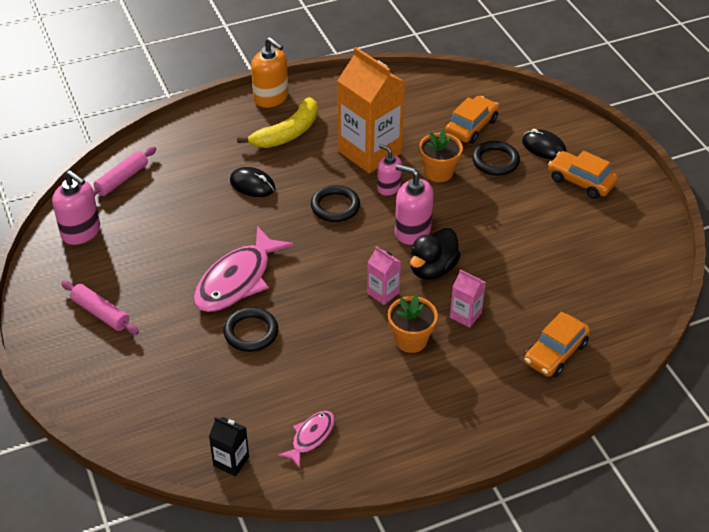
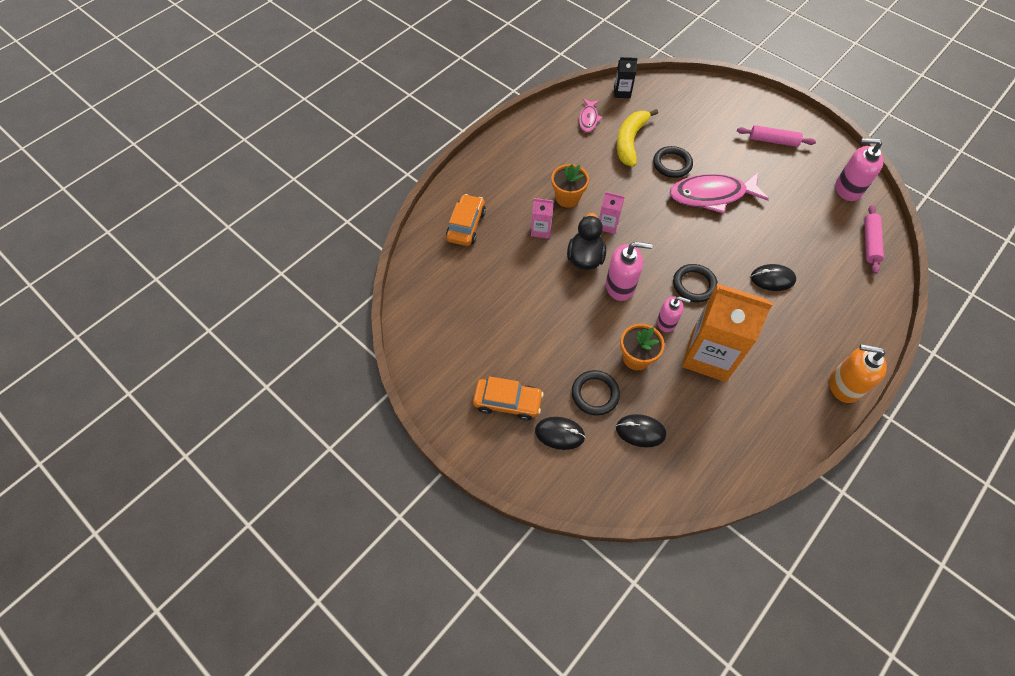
camera: 155 degrees right, 15 degrees up
(237, 280) = (711, 195): pink fish -> pink fish turned 105 degrees counterclockwise
(287, 133) = (793, 347): yellow banana -> yellow banana (630, 141)
(471, 127) = (640, 431): orange car -> black mouse

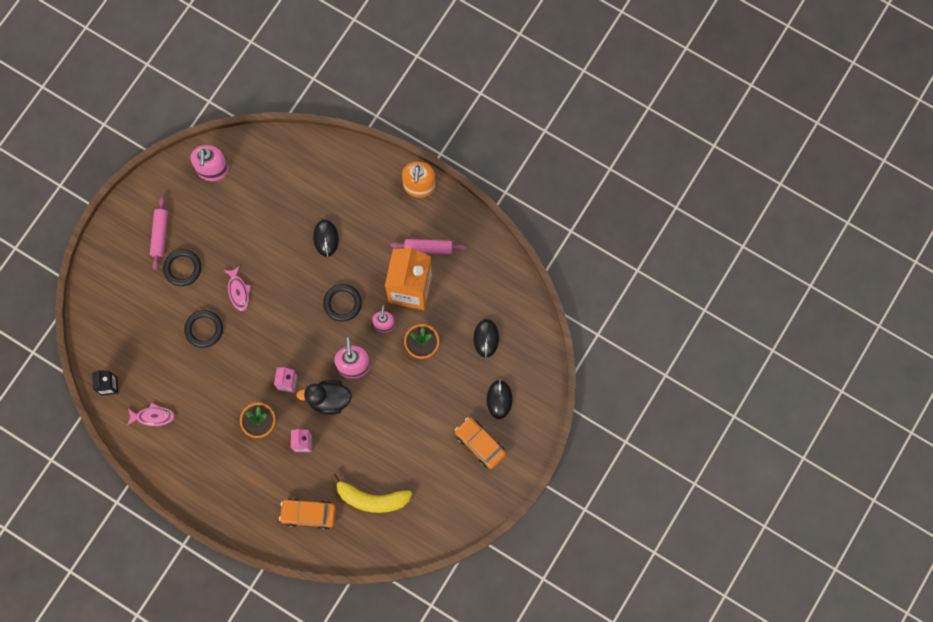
camera: 100 degrees left, 15 degrees up
(507, 402) = (480, 444): orange car -> orange car turned 45 degrees counterclockwise
(595, 394) = (460, 376): black ring -> black ring (182, 268)
(630, 141) = (179, 372): yellow banana -> yellow banana (372, 499)
(711, 195) = (238, 291): pink fish -> pink fish, size x0.51
(870, 242) = (273, 155): pink rolling pin -> pink rolling pin (428, 248)

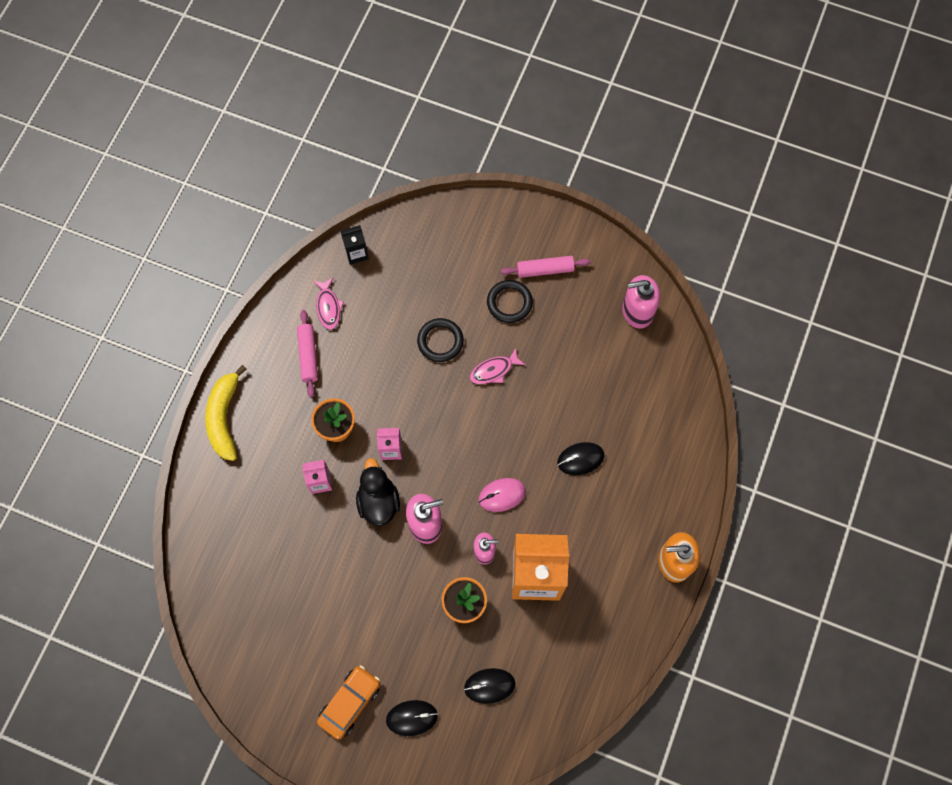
camera: 80 degrees right, 5 degrees down
(308, 514) = (235, 505): orange car -> none
(342, 303) = (502, 495): black ring -> pink mouse
(372, 499) = (263, 577): yellow banana -> yellow banana (224, 418)
(428, 248) = (594, 588): pink rolling pin -> pink rolling pin (308, 356)

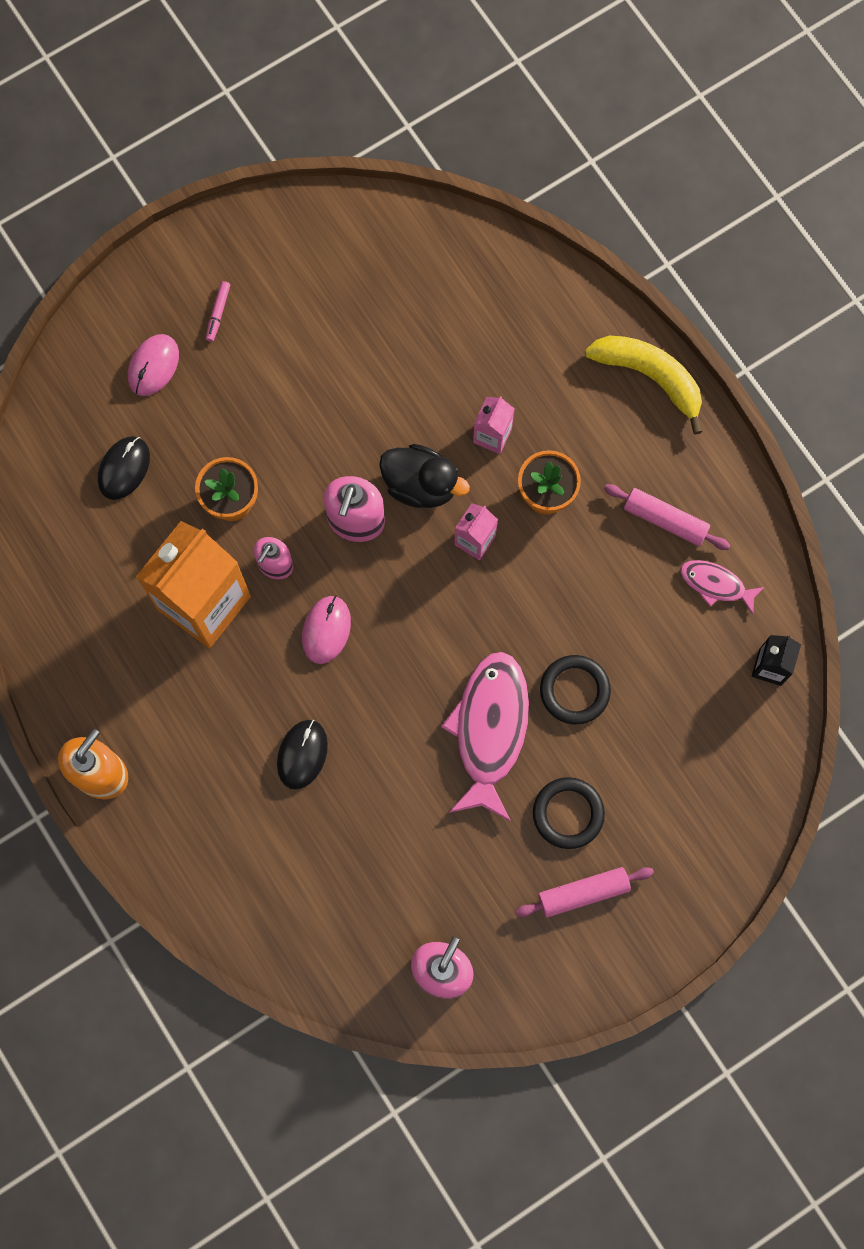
camera: 125 degrees right, 5 degrees up
(350, 702) = (218, 313): orange car -> pink marker
(412, 718) = (153, 366): black mouse -> pink mouse
(494, 370) = (490, 730): pink fish -> pink fish, size x1.94
(545, 270) = (583, 893): pink rolling pin -> pink rolling pin turned 45 degrees clockwise

